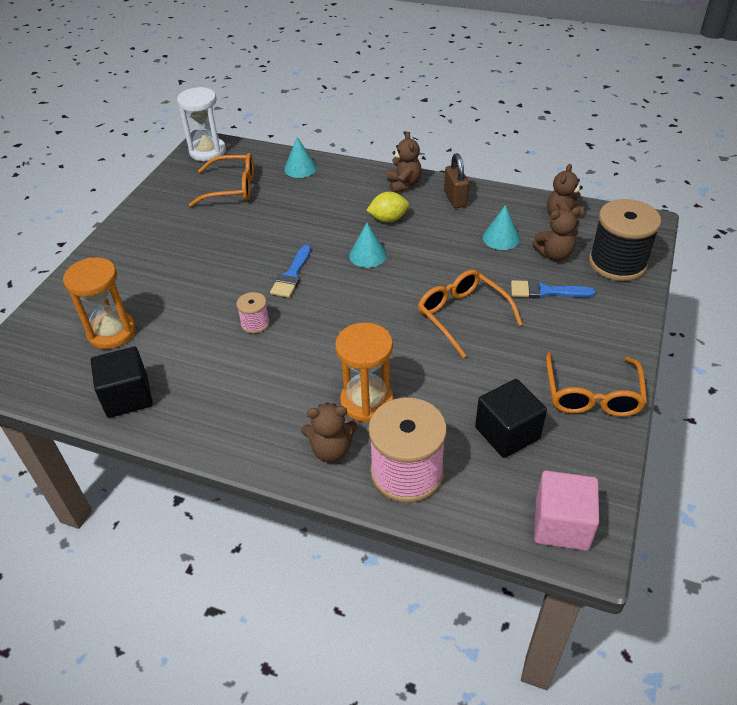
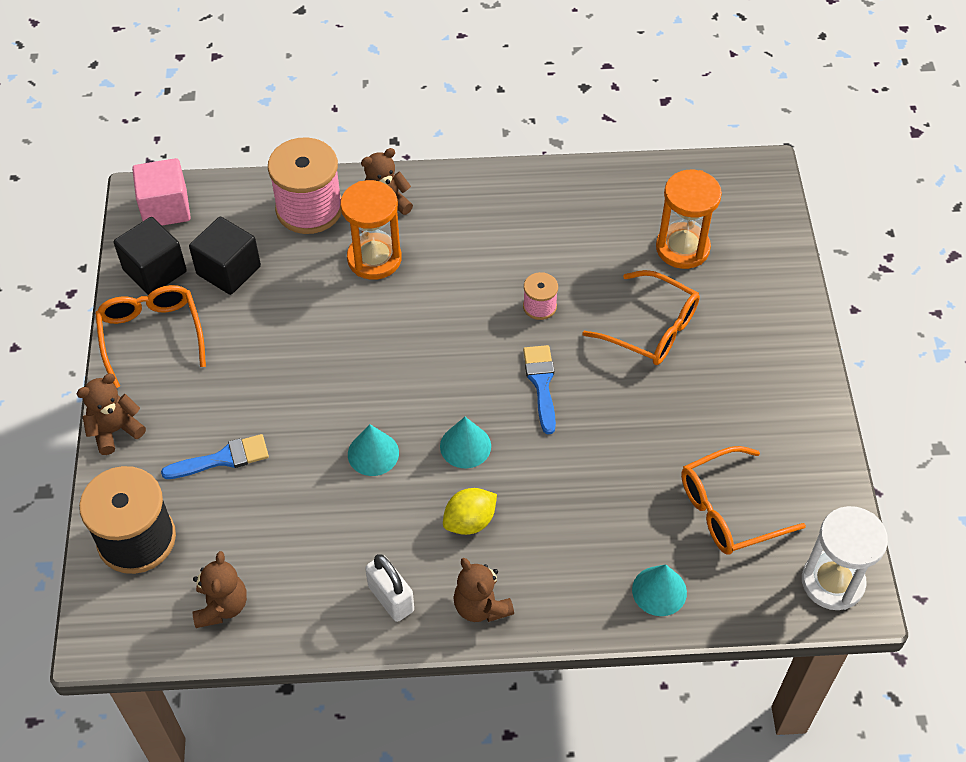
camera: 155 degrees right, 10 degrees up
(128, 397) = (605, 193): black cube -> black cube (155, 271)
(455, 199) = (391, 598): brown padlock -> white padlock
(462, 316) = (313, 390): orange glasses -> orange glasses (651, 328)
(501, 238) = (301, 536): turquoise cone -> turquoise cone (373, 453)
(554, 254) = (222, 528): brown teddy bear -> brown teddy bear (115, 430)

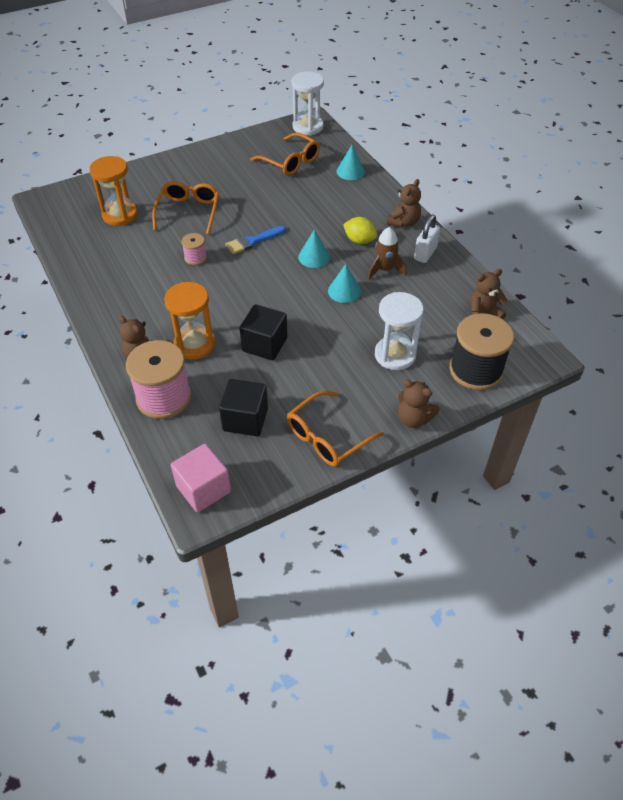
camera: 115 degrees left, 5 degrees down
(155, 271) = (269, 464): black cube -> black cube (264, 344)
(222, 459) = (395, 355): blue brush -> white hourglass
(386, 524) = (385, 270): none -> brown rocket

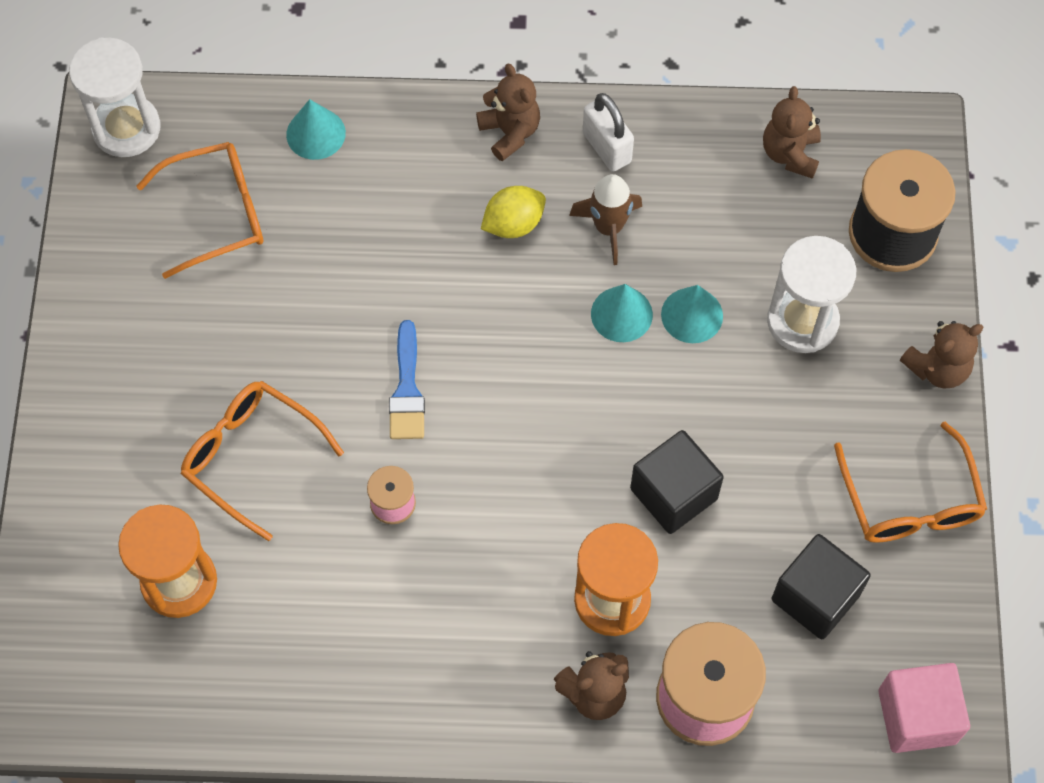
camera: 60 degrees left, 15 degrees up
(314, 257) = (510, 315): turquoise cone -> turquoise cone (692, 315)

